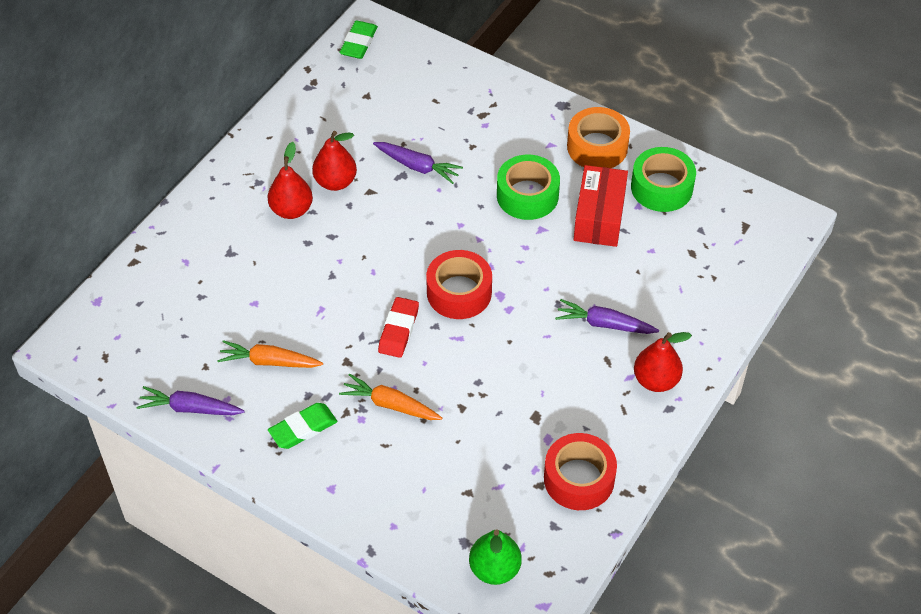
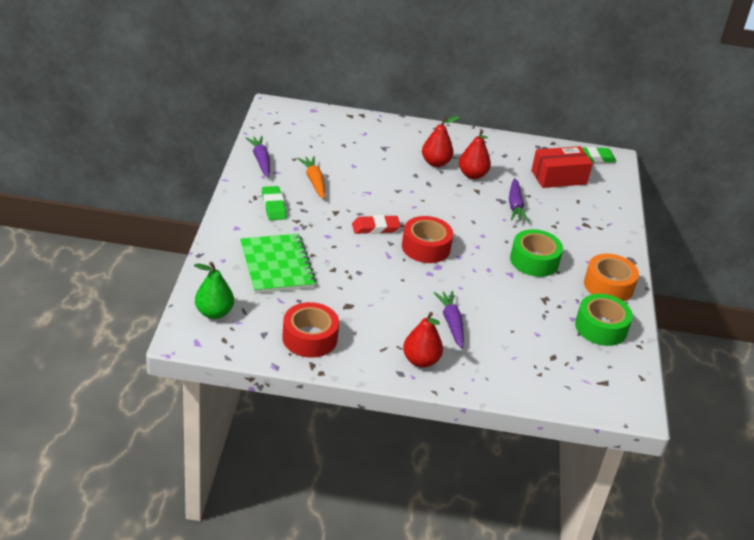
camera: 60 degrees right, 15 degrees down
(303, 428) = (273, 206): green eraser -> green eraser turned 45 degrees clockwise
(390, 404) = (315, 237): orange carrot -> none
(429, 467) = (276, 265): none -> green notebook
(599, 217) = (545, 300): red box -> red box (559, 177)

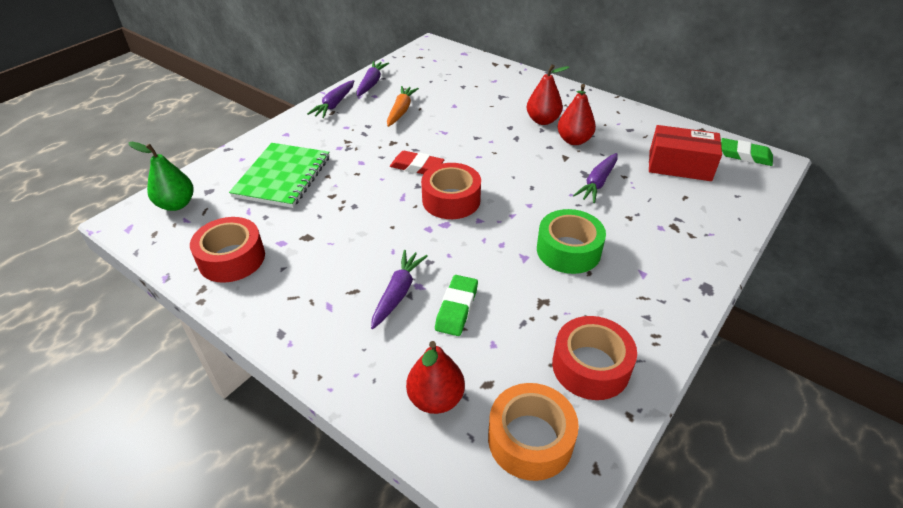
camera: 35 degrees right, 5 degrees up
(249, 189) = (334, 105): none -> purple carrot
(273, 206) = (340, 123): green eraser -> green eraser (457, 308)
(421, 360) = (318, 326): red pear -> red pear (436, 399)
(601, 327) = (590, 366): green tape -> red tape
(608, 285) = (647, 312): orange tape -> orange tape (530, 439)

